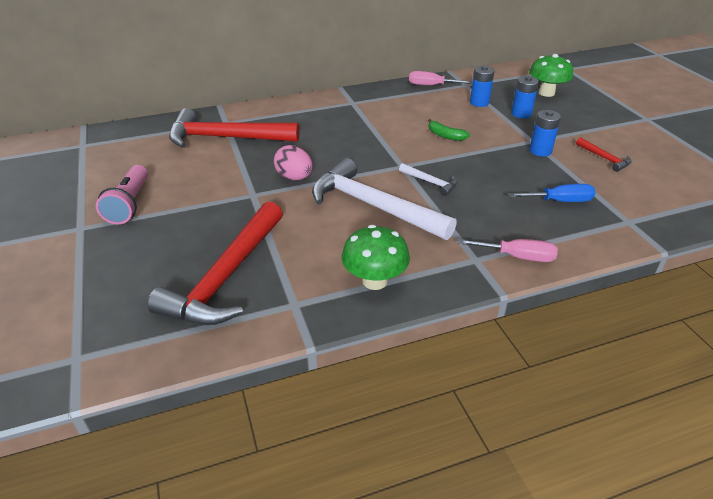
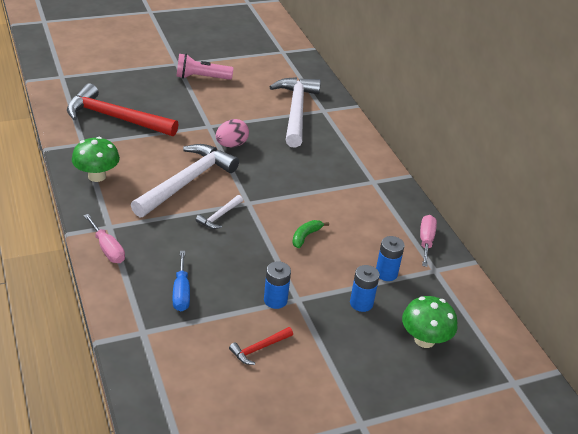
camera: 85 degrees right, 0 degrees up
(225, 138) = (296, 111): red hammer -> white hammer
(517, 257) = (107, 249): pink screwdriver -> pink screwdriver turned 45 degrees counterclockwise

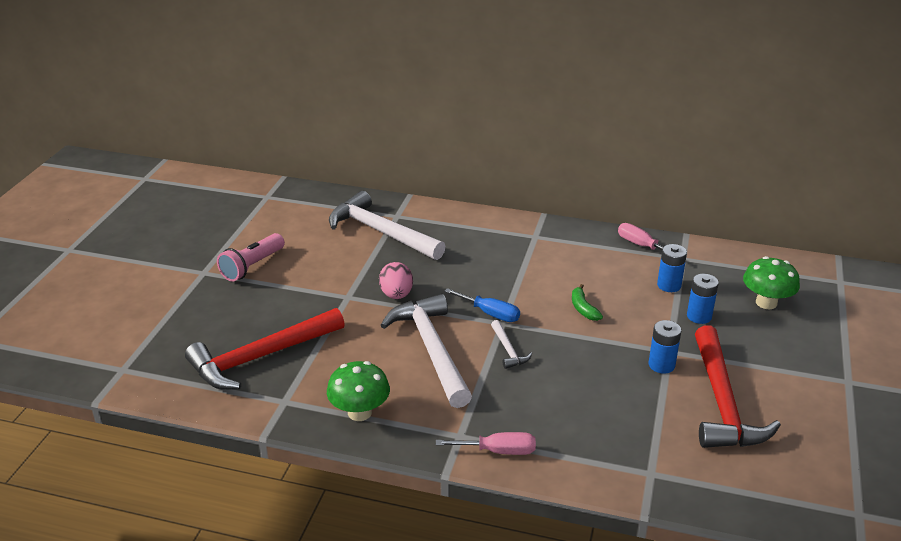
camera: 50 degrees left, 5 degrees down
(181, 292) = (608, 422): blue screwdriver -> blue screwdriver (490, 314)
(259, 348) = (722, 402): red hammer -> red hammer, size x2.30

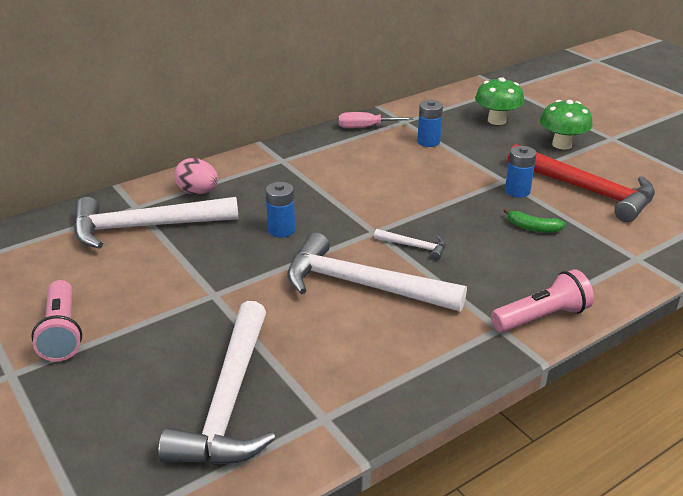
camera: 50 degrees left, 0 degrees up
(260, 357) = (228, 401): red hammer -> white hammer
(359, 412) = (402, 373): green mushroom -> green mushroom (562, 144)
(396, 295) = (255, 265): pink egg -> pink egg (198, 192)
(490, 314) = (354, 231): blue screwdriver -> none
(498, 451) = (541, 317): pink screwdriver -> pink flashlight
(583, 308) = (407, 187): green banana -> green banana (532, 228)
(699, 316) = (479, 149): blue battery -> blue battery (281, 230)

